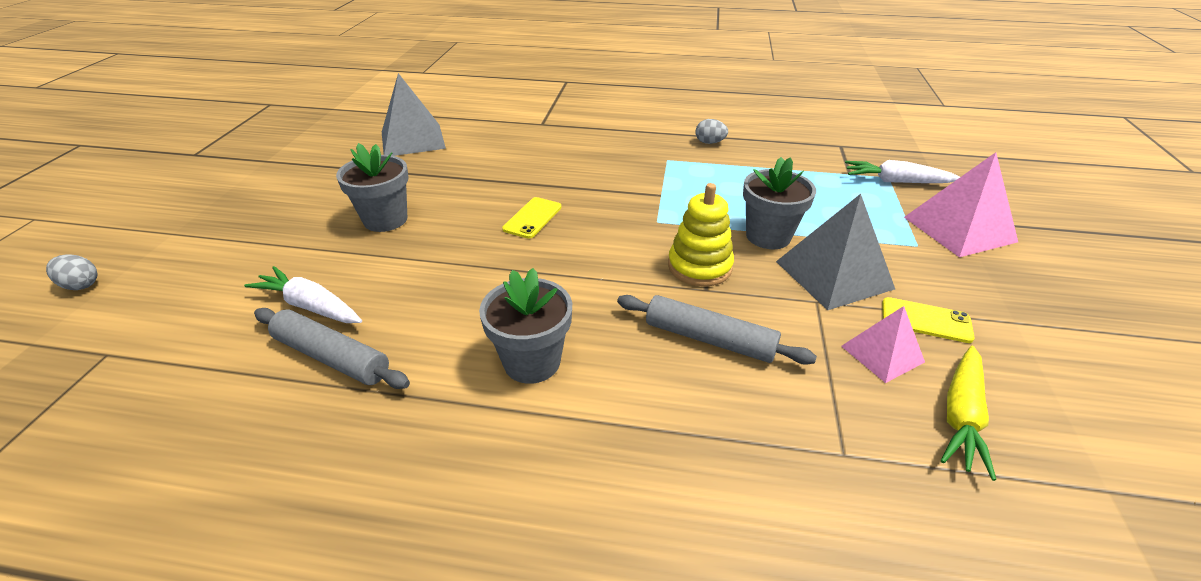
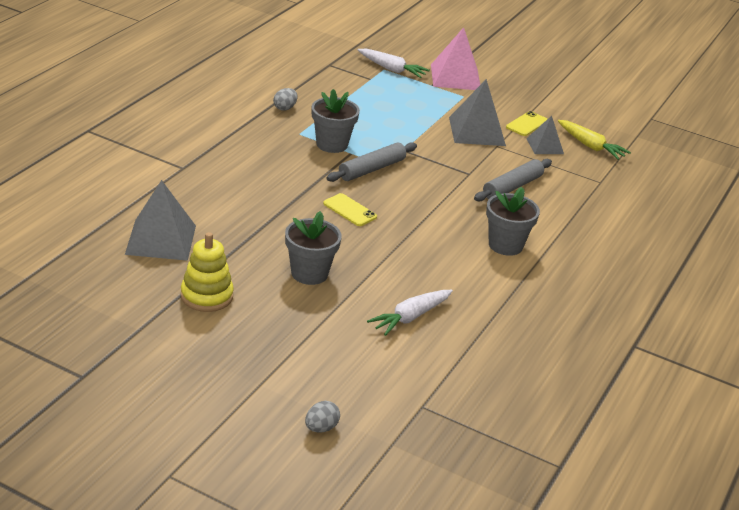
camera: 75 degrees left, 5 degrees down
(332, 357) = (469, 313): grey rolling pin -> grey rolling pin (372, 169)
(699, 267) = (446, 168): yellow stacking toy -> yellow stacking toy (206, 296)
(768, 236) = (427, 135): grey flower pot -> grey flower pot (332, 144)
(882, 354) = (545, 146): pink pyramid -> grey pyramid
(896, 181) = (391, 69): white carrot -> white carrot turned 90 degrees counterclockwise

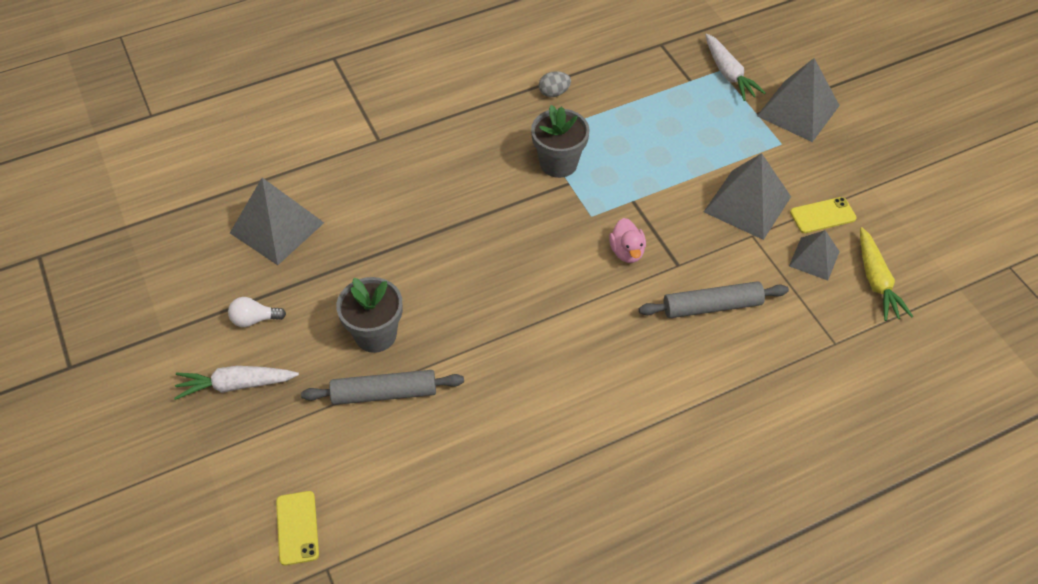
camera: 40 degrees right, 20 degrees up
(206, 296) = (254, 319): yellow stacking toy -> white light bulb
(321, 428) = (207, 542): grey egg -> none
(349, 210) = (494, 265): yellow phone -> yellow phone (297, 528)
(372, 169) = (570, 215): grey rolling pin -> grey rolling pin (384, 393)
(410, 317) = (423, 443): white carrot -> white carrot (236, 385)
(430, 177) = (627, 252): none -> pink duck
(455, 77) = (798, 110): pink pyramid -> grey pyramid
(505, 245) = (622, 390): grey flower pot -> none

